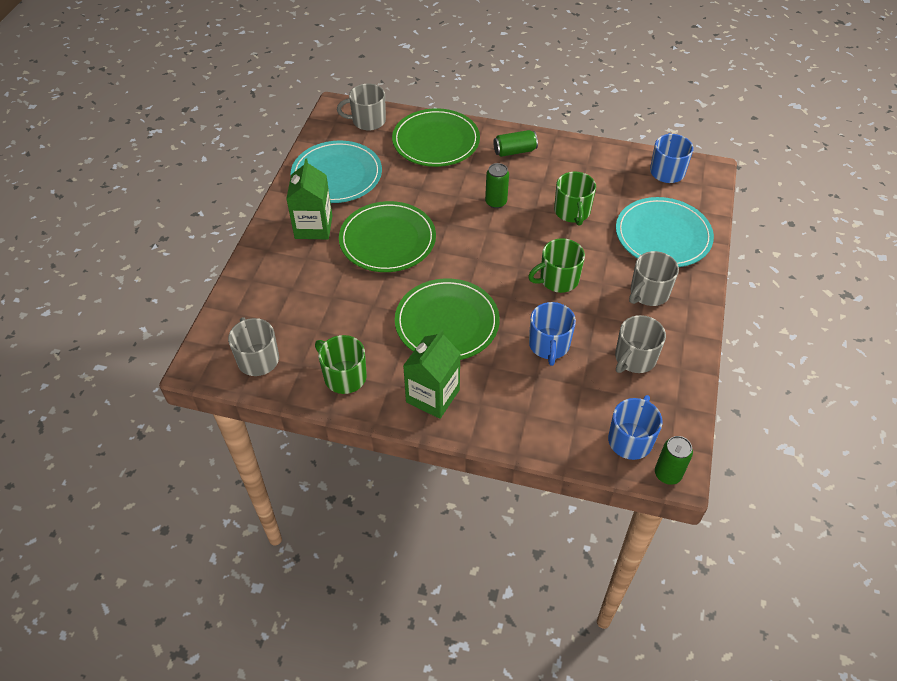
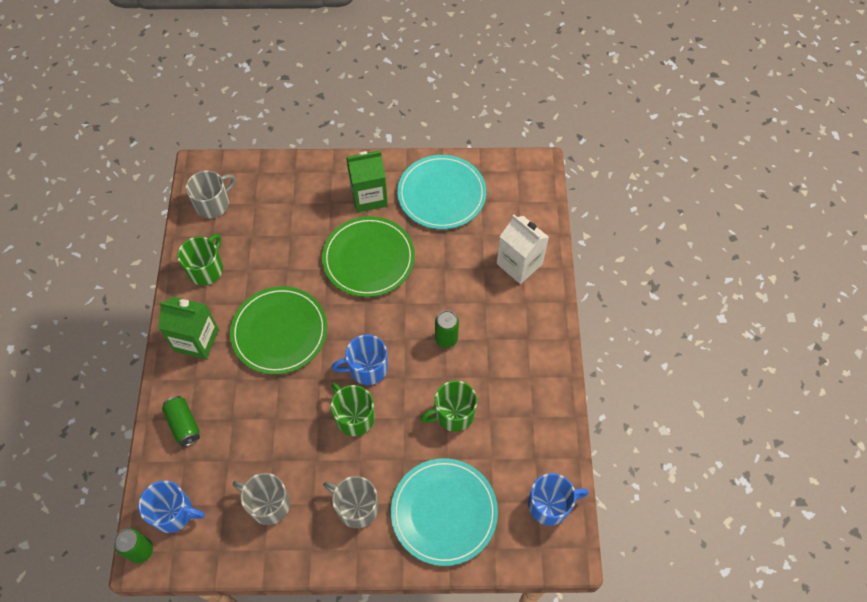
camera: 75 degrees right, 10 degrees up
(367, 121) = (528, 197): grey mug -> none
(436, 141) = (519, 264): green plate -> white carton
(514, 151) = (529, 340): green can -> green can (184, 424)
(549, 345) = (269, 423): blue mug -> blue mug (367, 368)

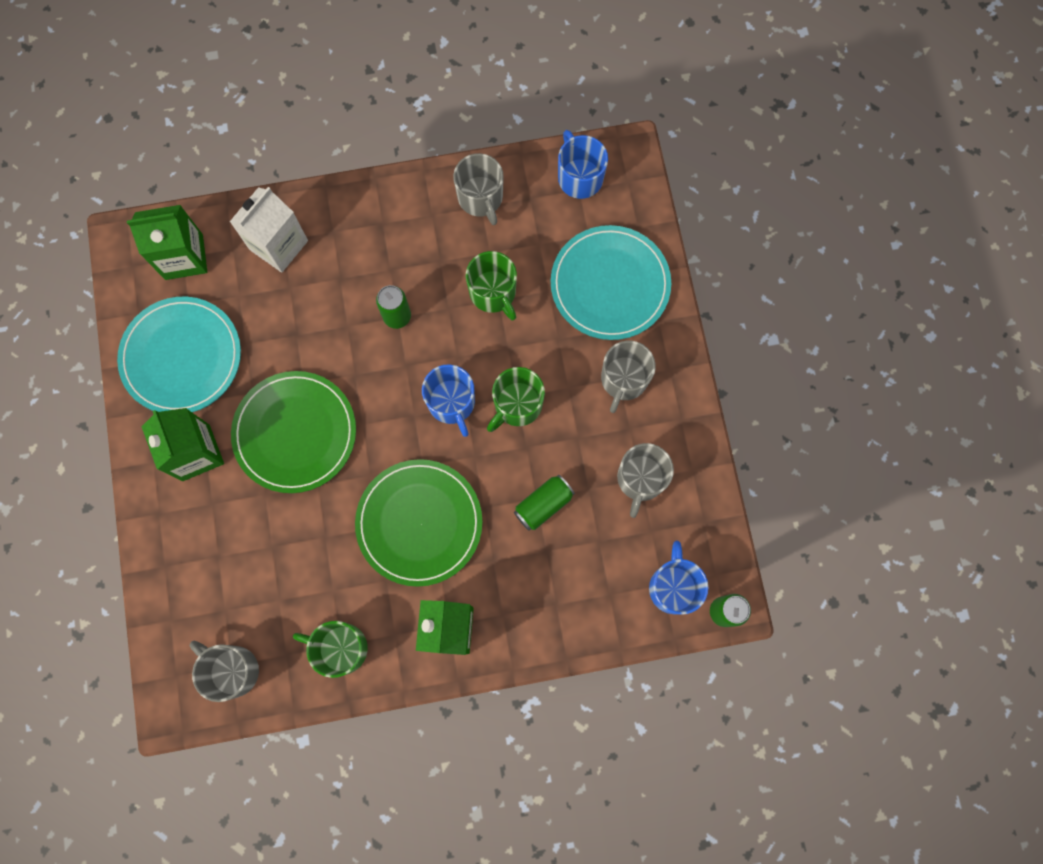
camera: 100 degrees left, 15 degrees up
(184, 424) = (564, 609): green can -> green can (543, 504)
(519, 202) = (184, 257): none -> green carton
(540, 417) = (480, 198): none -> grey mug

